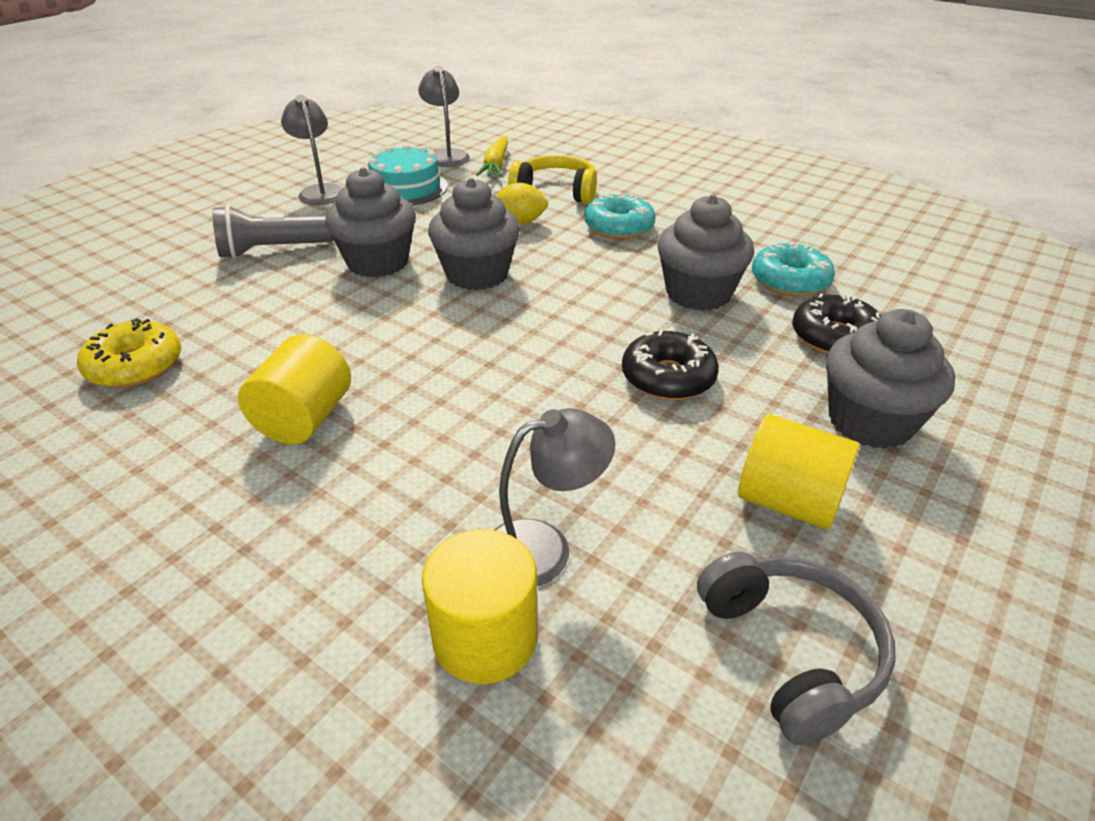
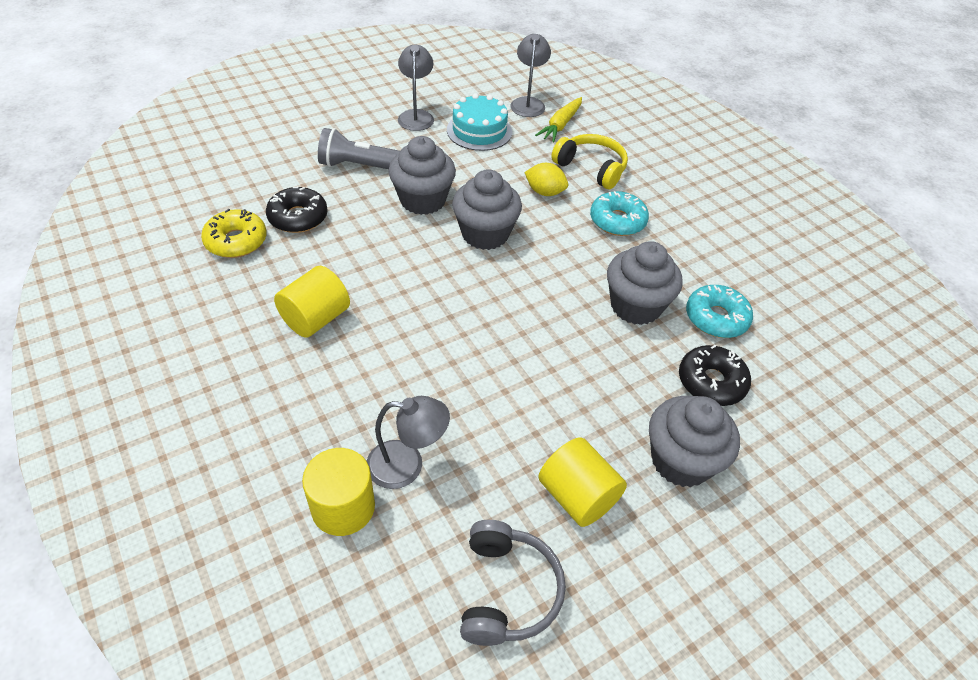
camera: 20 degrees right, 10 degrees up
(668, 377) = (563, 371): black donut -> black donut (298, 217)

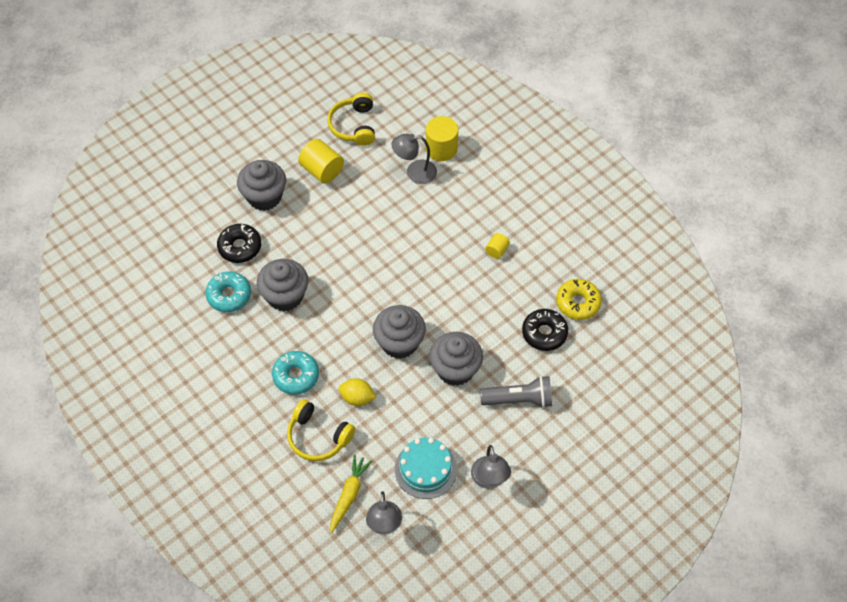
camera: 175 degrees right, 10 degrees up
(316, 319) = (497, 250): yellow cylinder -> yellow cylinder, size x0.55
(507, 591) = (354, 126): grey headphones -> yellow headphones

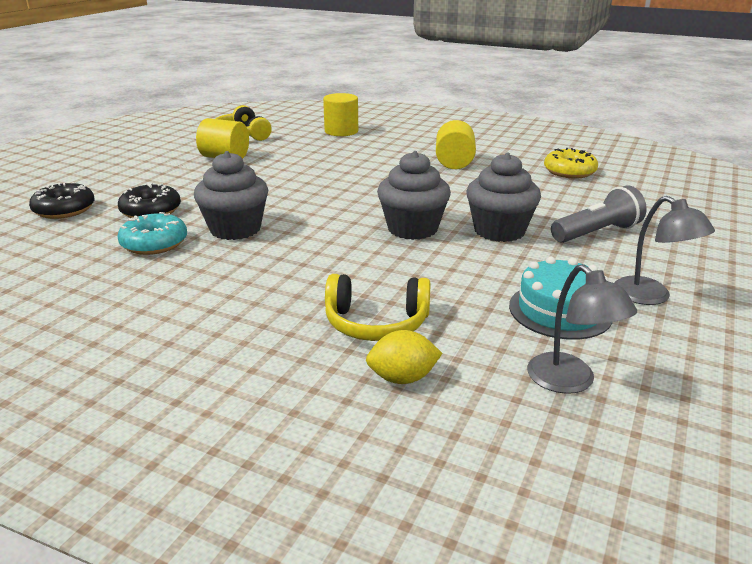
camera: 25 degrees left, 30 degrees down
(264, 197) = (165, 179): grey cupcake -> none
(296, 376) = (297, 280): turquoise donut -> none
(349, 495) = (480, 366): yellow carrot -> none
(357, 398) = (401, 277): yellow lemon -> yellow lemon (402, 378)
(414, 172) = (326, 144): grey lamp -> none
(497, 250) = (454, 163): yellow cylinder -> yellow cylinder, size x1.83
(544, 333) = (562, 192): black donut -> black donut (64, 210)

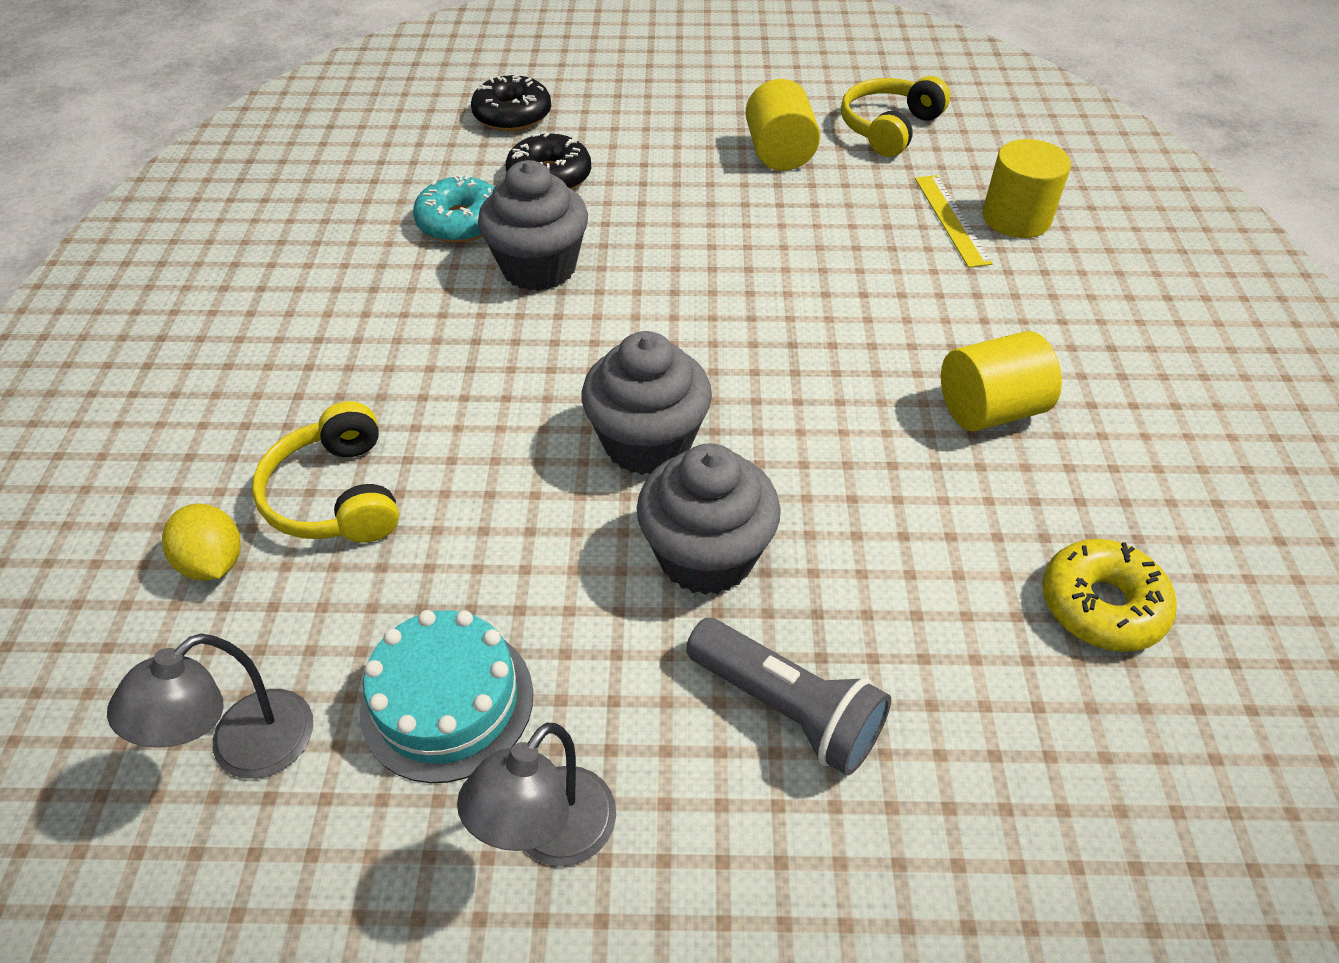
camera: 65 degrees right, 20 degrees up
(327, 140) = (952, 220): none -> yellow ruler

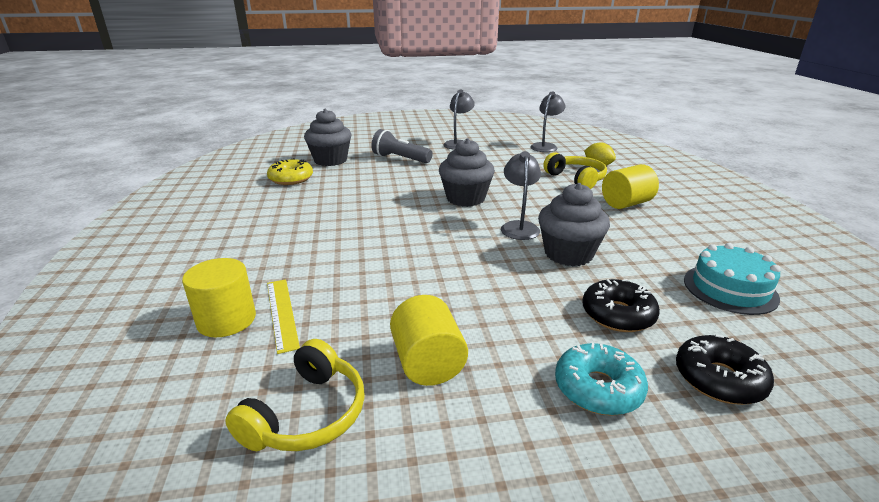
camera: 170 degrees right, 20 degrees down
(447, 701) = (499, 154): turquoise cake -> turquoise cake (730, 289)
(461, 222) = (646, 274): turquoise donut -> turquoise donut (598, 388)
(580, 337) = (519, 227): none -> grey lamp
(706, 555) = (432, 178): grey cupcake -> grey cupcake (330, 160)
(989, 410) = (306, 219): yellow cylinder -> yellow cylinder (626, 204)

